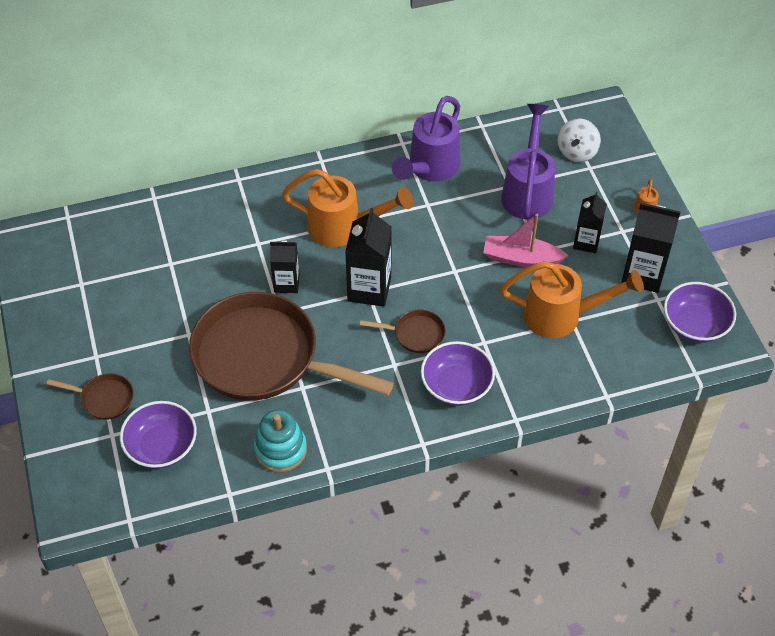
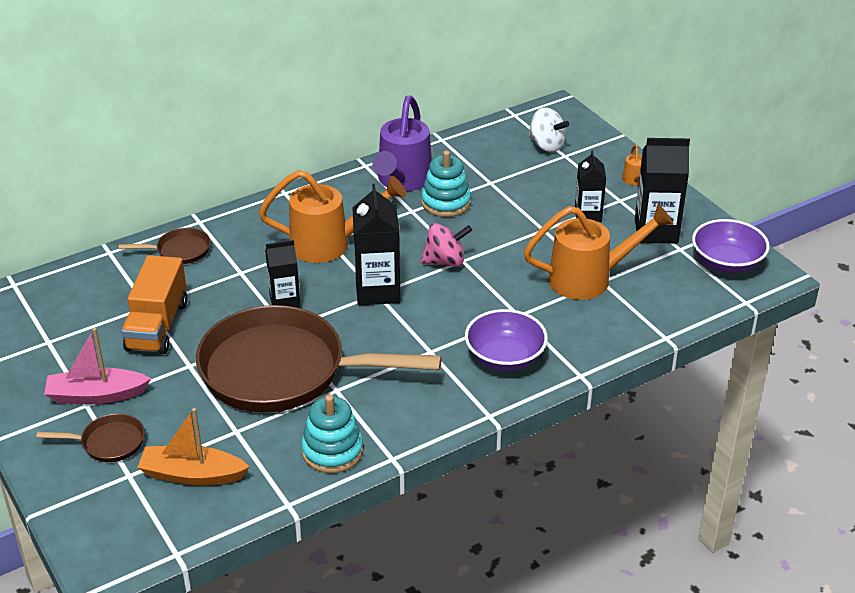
camera: 15 degrees left, 15 degrees down
(161, 446) = (192, 475): purple bowl -> orange boat
(173, 286) = (157, 326): none -> orange truck
(415, 334) = (442, 321): brown pan -> brown pan (179, 251)
(439, 269) = (445, 261): none -> pink spinning top
(461, 201) = (446, 202): none -> turquoise stacking toy
(521, 258) = (527, 239): pink boat -> pink boat (96, 395)
(528, 191) = (511, 183): purple watering can -> none
(577, 152) = (546, 145): white spinning top -> white spinning top turned 60 degrees counterclockwise

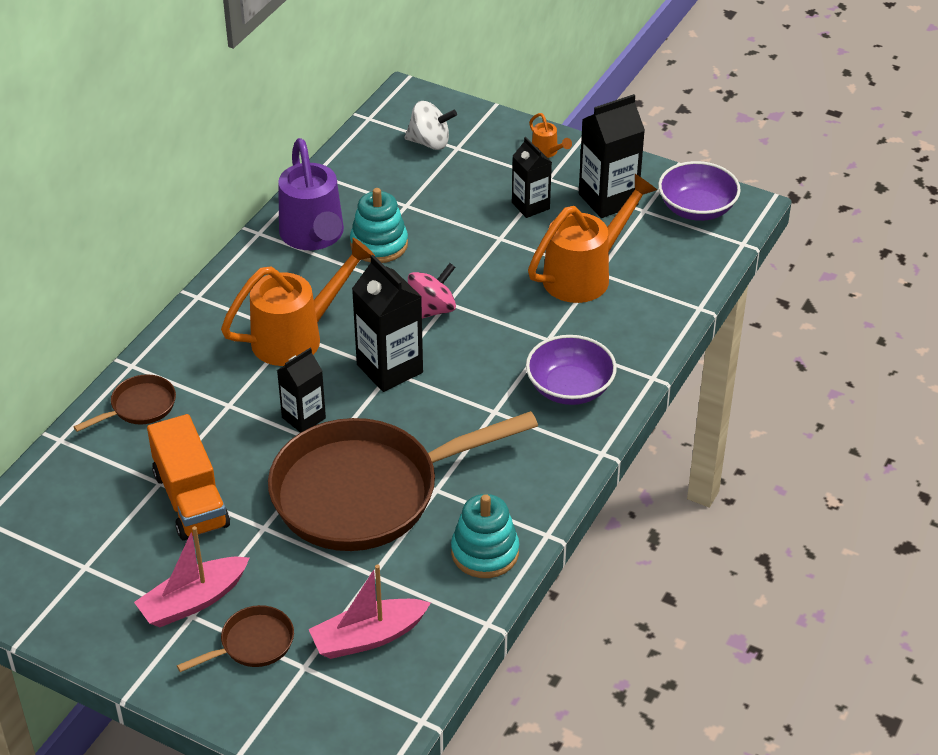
camera: 30 degrees left, 5 degrees up
(192, 475) = (368, 637): orange boat -> pink boat

